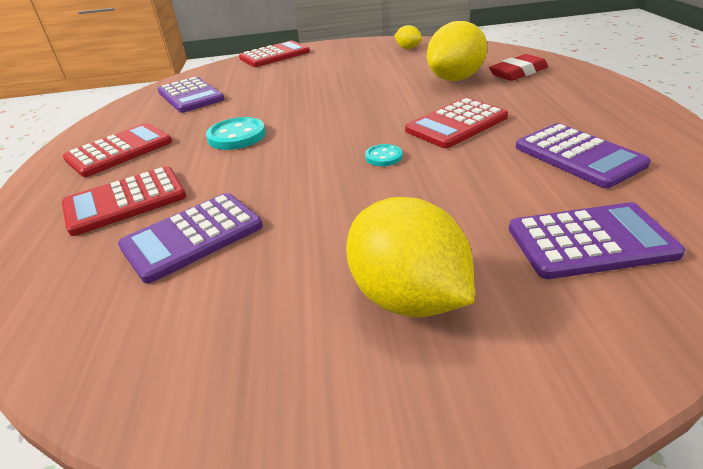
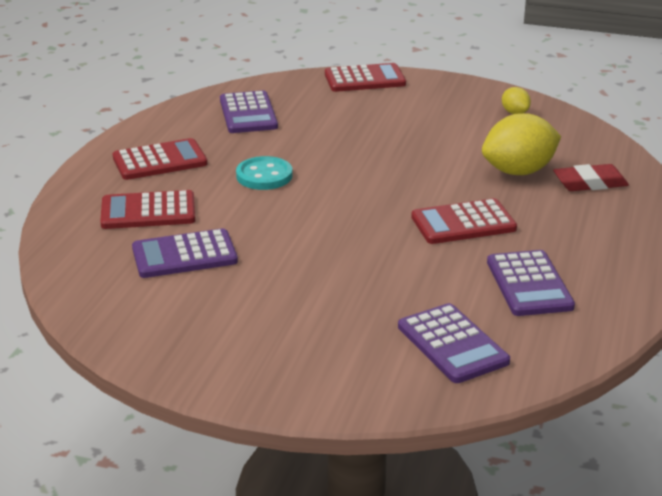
camera: 20 degrees right, 5 degrees down
(383, 157) = (371, 235): turquoise button -> none
(408, 297) = (298, 337): yellow lemon -> none
(590, 241) = (452, 344): purple calculator -> purple calculator turned 45 degrees clockwise

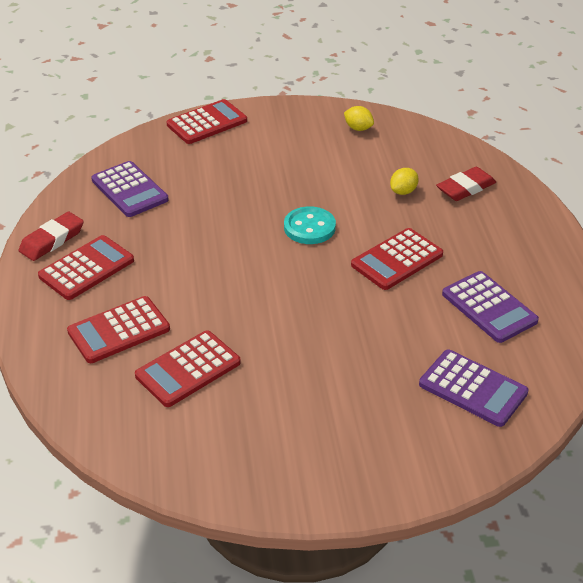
camera: 25 degrees left, 10 degrees up
(147, 134) = (52, 240): none -> red eraser
(184, 255) = (188, 369): purple calculator -> red calculator
(264, 176) = (195, 258): turquoise button -> turquoise button (309, 227)
(518, 171) = (403, 191): yellow lemon -> yellow lemon, size x0.48

